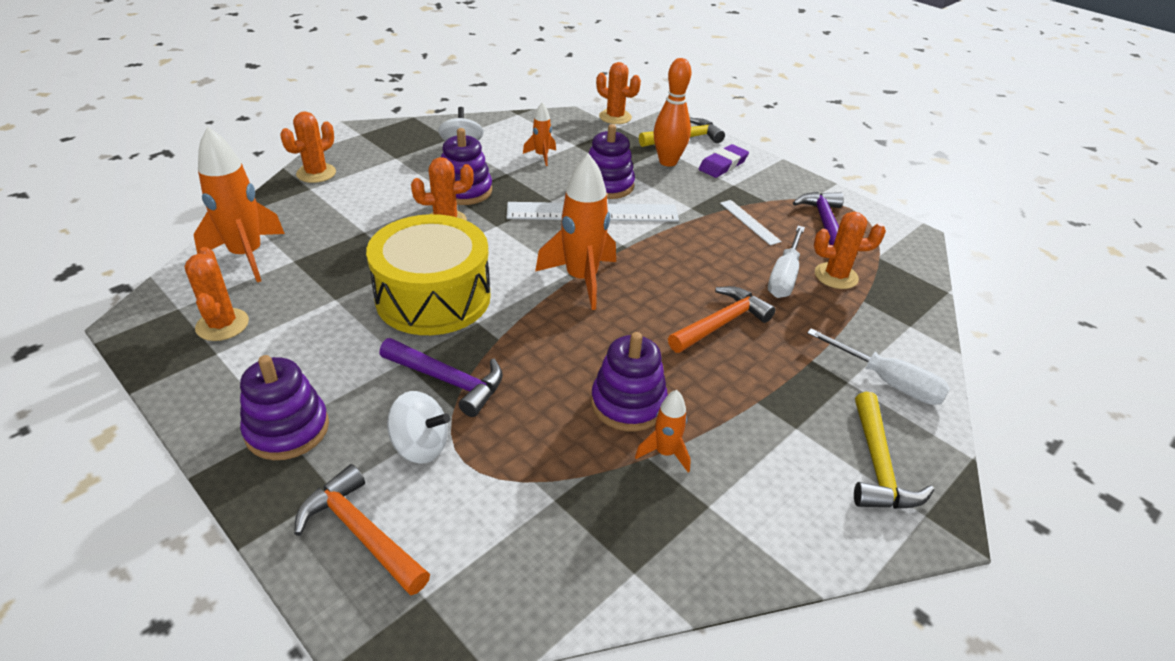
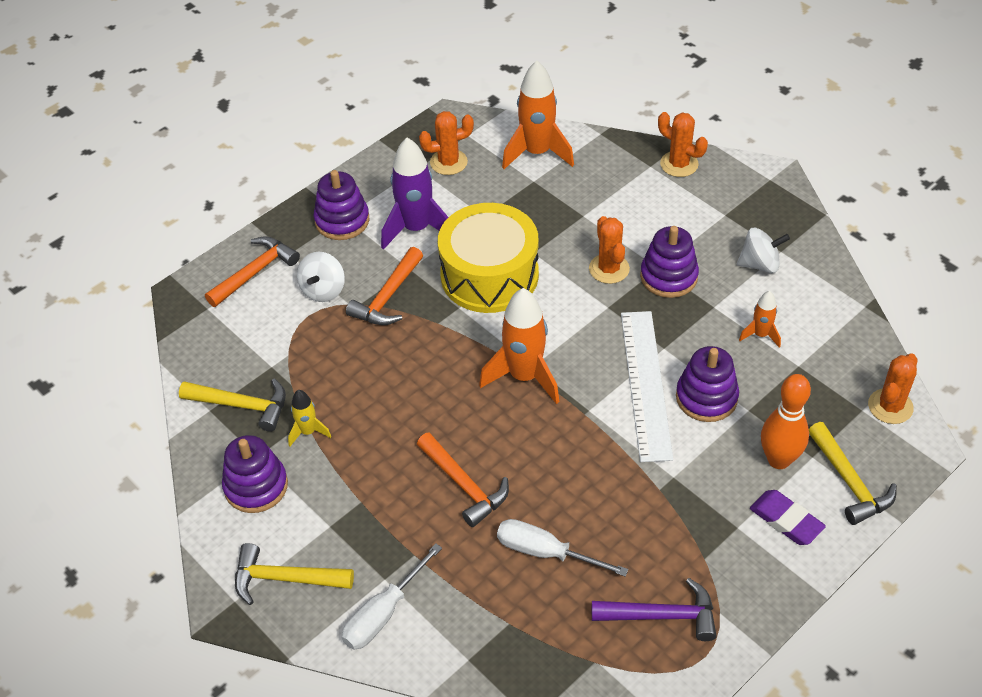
camera: 95 degrees right, 10 degrees up
(334, 355) = (416, 228): none -> purple rocket
(448, 381) = (388, 297): purple hammer -> orange hammer
(625, 530) = (242, 405): none -> yellow hammer
(628, 403) = (361, 410): purple stacking toy -> purple stacking toy (256, 486)
(665, 453) = (308, 432): orange rocket -> yellow rocket
(749, 222) = (651, 533): white ruler -> none
(836, 276) = (551, 604): orange cactus -> none

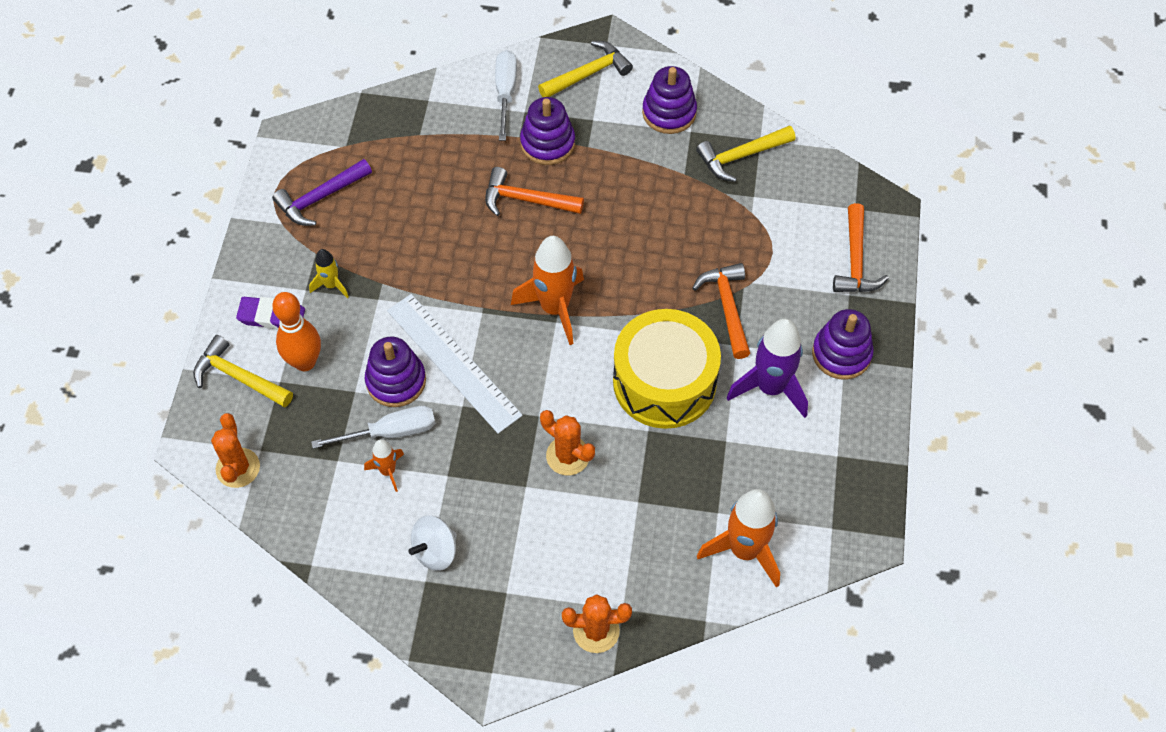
camera: 140 degrees right, 10 degrees up
(308, 432) = (673, 168): yellow rocket -> yellow rocket (331, 285)
(323, 290) = (784, 280): white spinning top -> none
(448, 162) = (815, 481): orange cactus -> none
(545, 552) = (431, 190): white screwdriver -> white screwdriver (391, 432)
(668, 276) = (509, 482): purple stacking toy -> purple stacking toy (547, 143)

